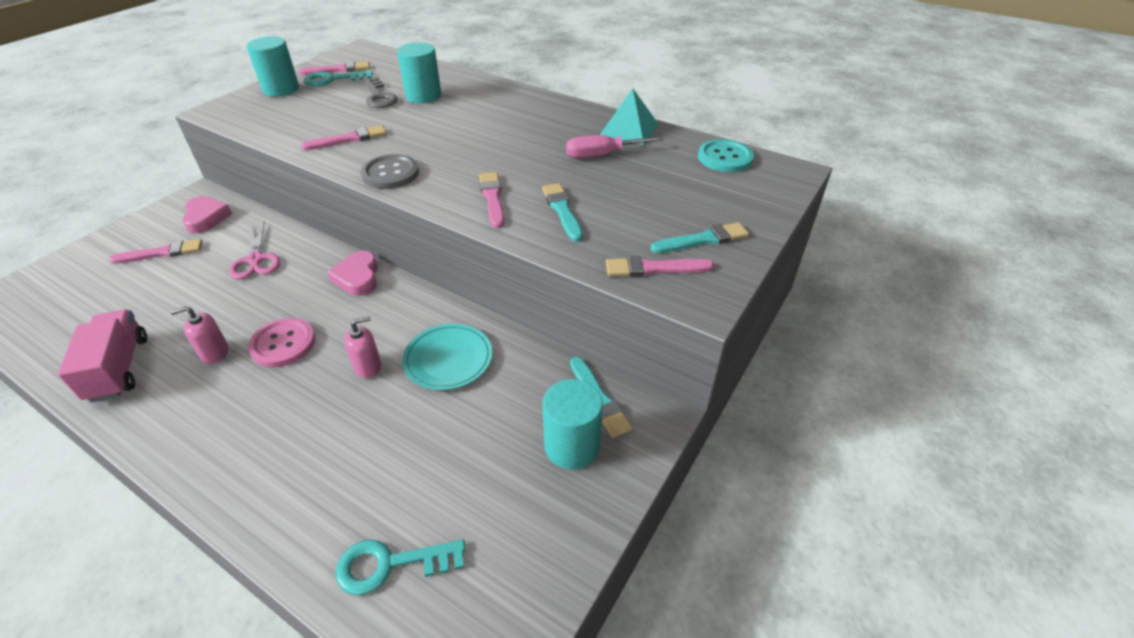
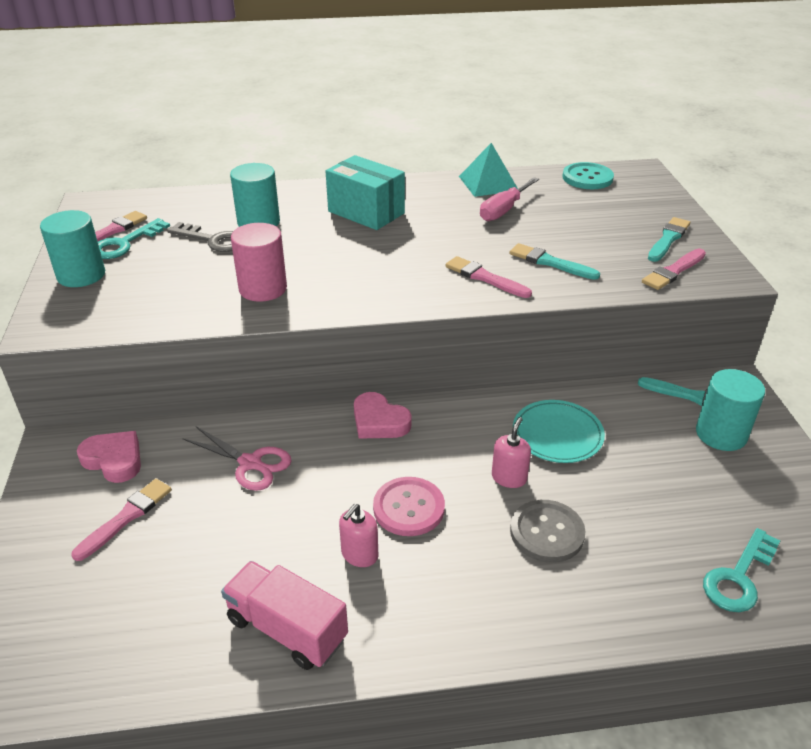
camera: 40 degrees left, 5 degrees down
(348, 139) = (263, 289): pink brush -> pink cylinder
(390, 173) = (364, 298): grey button -> grey button (547, 532)
(500, 116) = (366, 212): none -> turquoise box

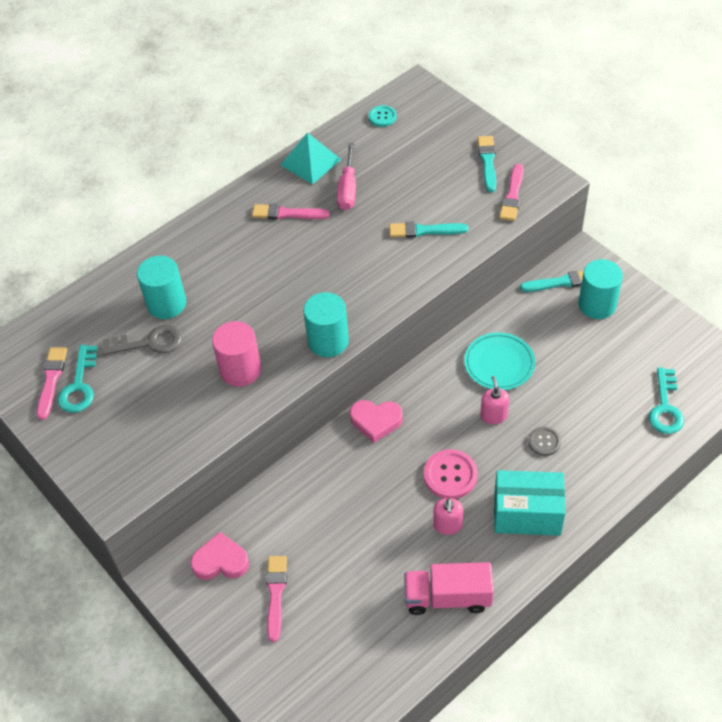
camera: 30 degrees left, 15 degrees up
(81, 275) = (82, 436): turquoise cylinder -> turquoise cylinder (328, 341)
(251, 464) = (320, 505): pink scissors -> none
(366, 212) = (243, 247): turquoise box -> turquoise box (527, 514)
(485, 278) = (391, 271): pink brush -> pink brush (287, 213)
(547, 532) = (544, 442): grey button -> grey button, size x0.61
(587, 178) = (382, 117): turquoise button -> turquoise button, size x0.61

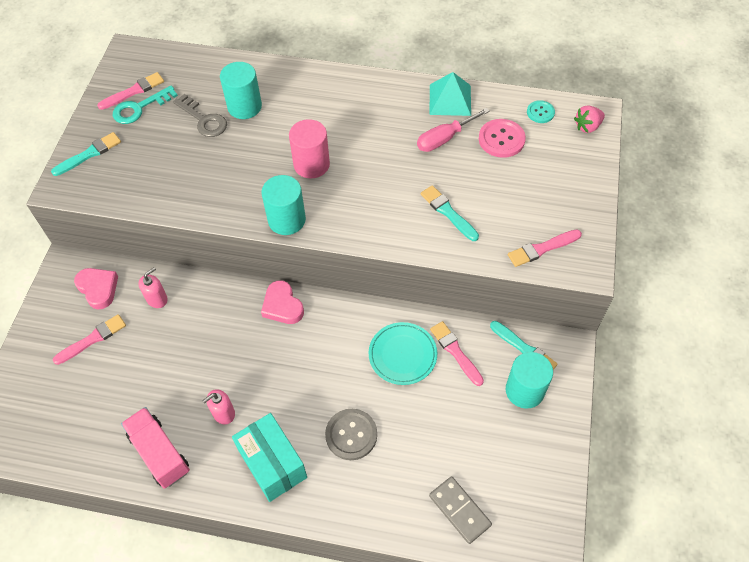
camera: 50 degrees right, 5 degrees up
(240, 370) = (219, 185): pink cylinder -> pink cylinder (311, 164)
(287, 213) = (386, 118): pink brush -> pink brush (455, 352)
(424, 99) = (587, 126): none -> pink strawberry
(450, 475) = (270, 386): pink button -> pink button (501, 139)
(487, 162) = (562, 209): turquoise brush -> turquoise brush (89, 154)
(493, 415) = (349, 382): pink soap dispenser -> pink soap dispenser (157, 299)
(544, 442) = (351, 435): grey button -> grey button, size x1.64
(665, 407) = (460, 510): turquoise key -> grey domino

